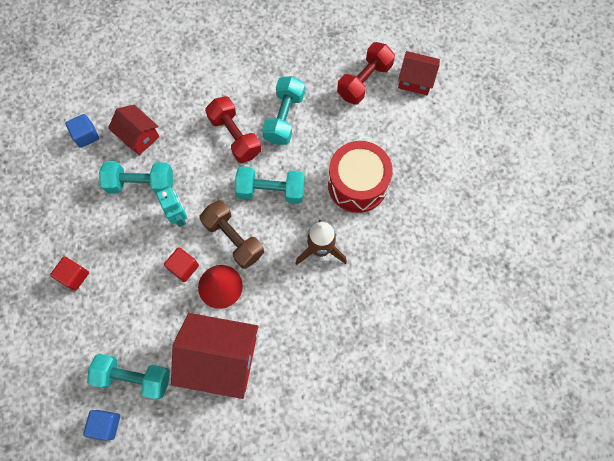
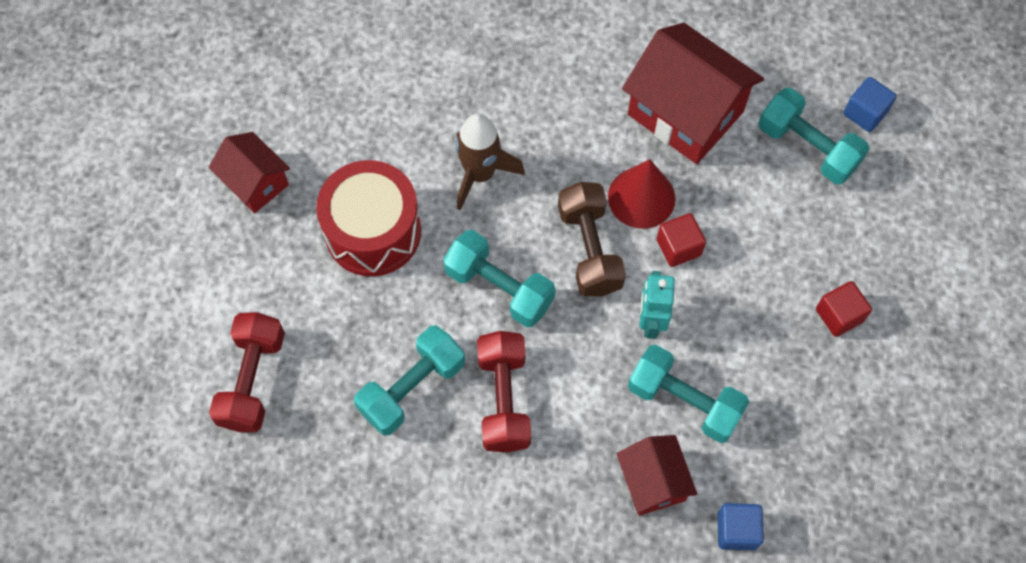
camera: 150 degrees left, 5 degrees down
(364, 81) = (252, 380): red dumbbell -> red dumbbell turned 60 degrees counterclockwise
(415, 80) = (177, 338): red house -> red house (255, 183)

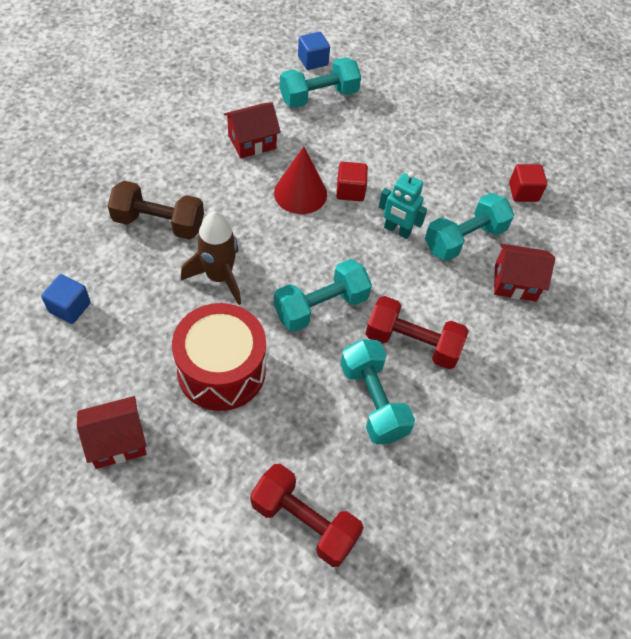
camera: 70 degrees left, 10 degrees down
(589, 249) = (322, 239): brown dumbbell -> brown dumbbell (159, 223)
(685, 113) = (252, 142): red house -> red house, size x0.57
(736, 530) = (567, 253): blue cube -> blue cube (69, 307)
(839, 315) = (443, 136): red cube -> red cube (523, 192)

